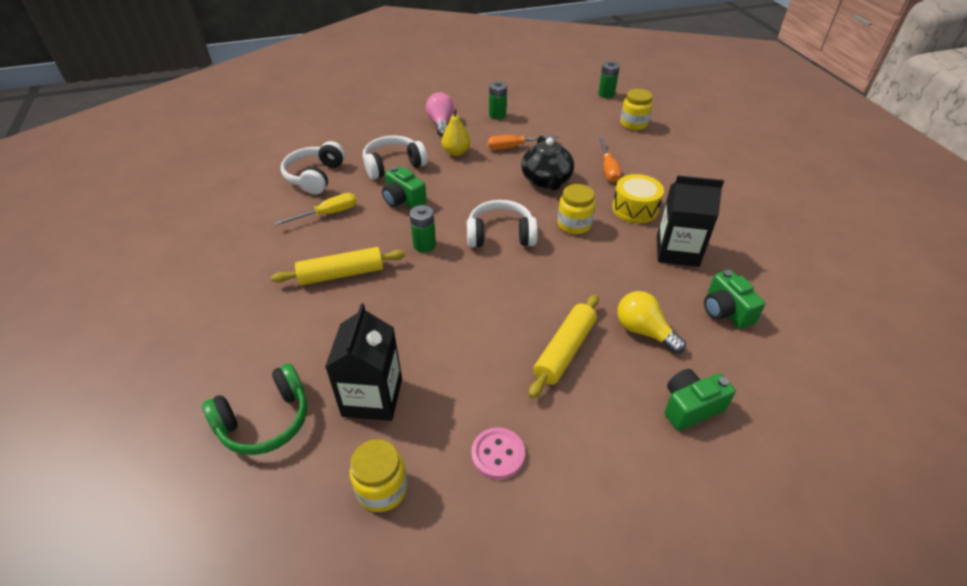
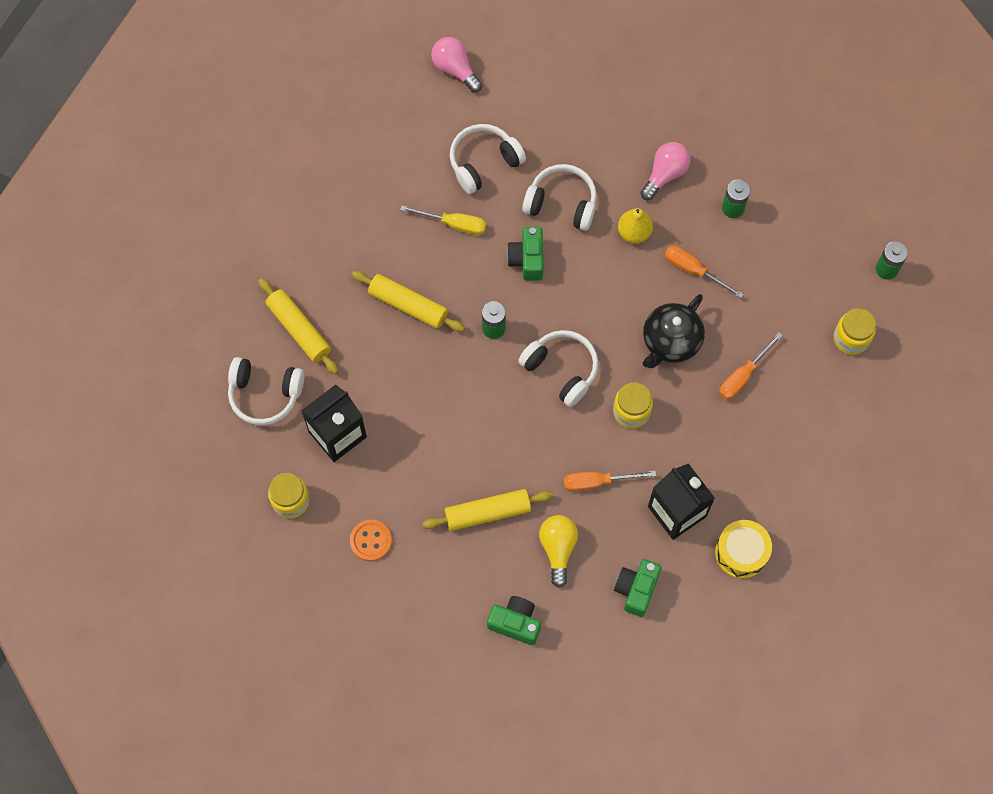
camera: 45 degrees right, 25 degrees up
(245, 151) = (455, 69): none -> pink light bulb
(256, 350) = (299, 330): none -> yellow rolling pin
(265, 421) = (265, 394): green headphones -> white headphones
(498, 454) = (371, 541): pink button -> orange button
(609, 273) = (597, 482): none -> orange screwdriver
(635, 209) = (703, 441): yellow drum -> yellow drum (741, 553)

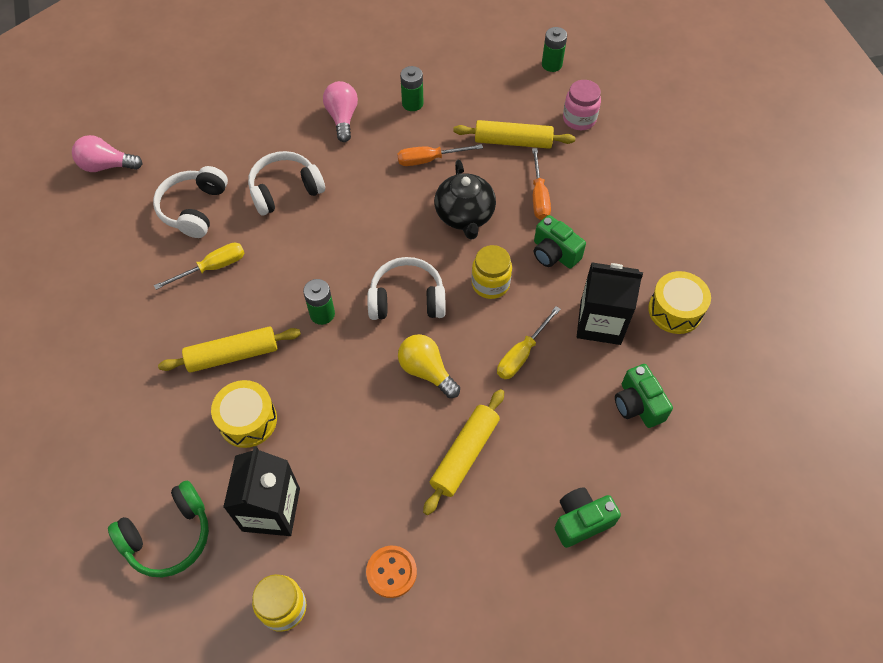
camera: 45 degrees left, 10 degrees down
(265, 394) = (169, 536): white headphones -> green headphones
(299, 330) = (151, 454): yellow rolling pin -> yellow rolling pin (513, 142)
(376, 361) = (248, 420): none -> yellow drum
(527, 259) = (298, 246): green camera -> green camera (554, 253)
(558, 549) = (548, 430): yellow light bulb -> yellow light bulb (426, 371)
(597, 482) = (521, 354): orange screwdriver -> yellow screwdriver
(634, 232) = (360, 168): yellow pear -> none
(851, 338) = (579, 119): yellow jar -> pink jar

